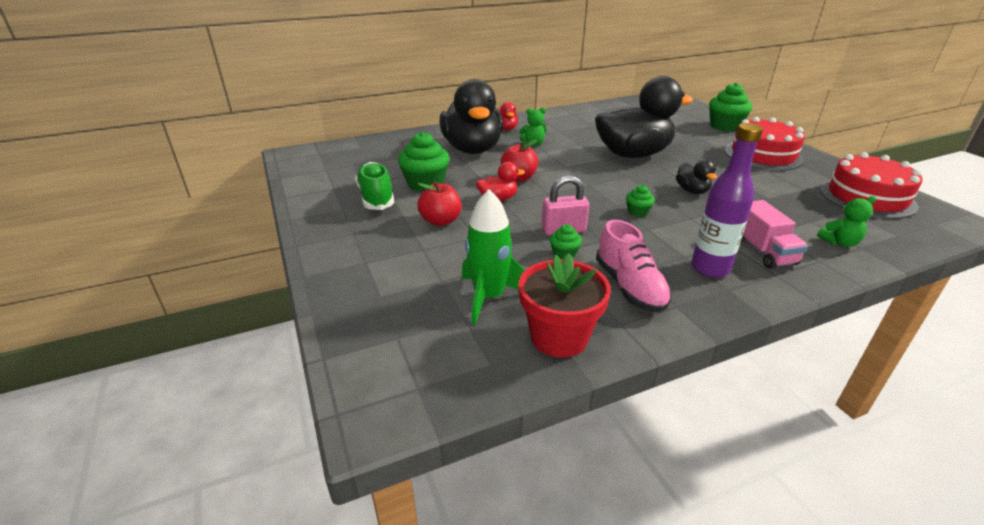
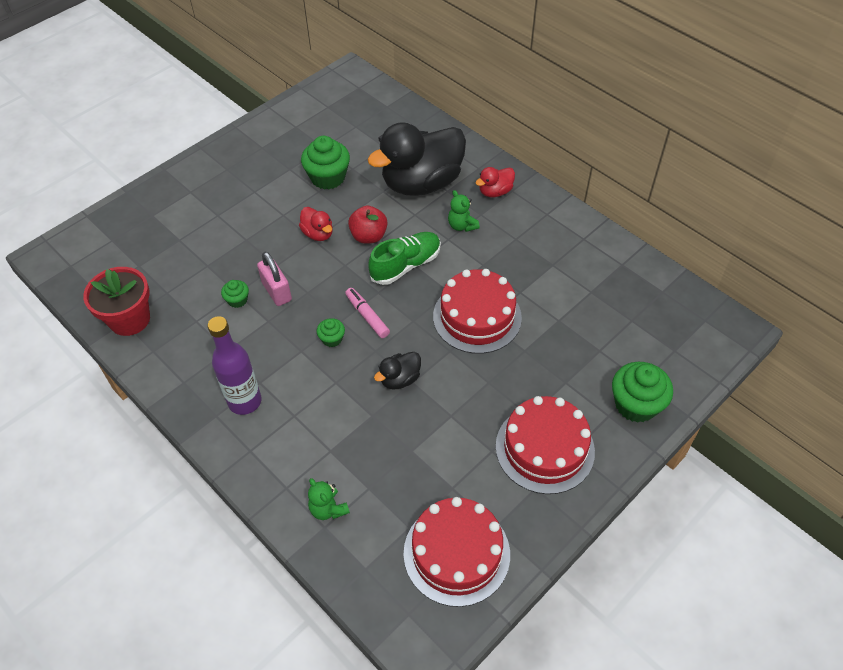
camera: 70 degrees right, 20 degrees up
(376, 197) = (289, 157): green shoe -> green shoe (406, 265)
(440, 221) = (264, 210): red apple -> none
(489, 297) = (165, 271): green rocket -> none
(615, 193) = (367, 316): none -> pink marker
(629, 287) = (201, 350): pink shoe -> none
(633, 154) = (477, 317): black duck -> red cake
(762, 251) = (288, 441): pink truck -> none

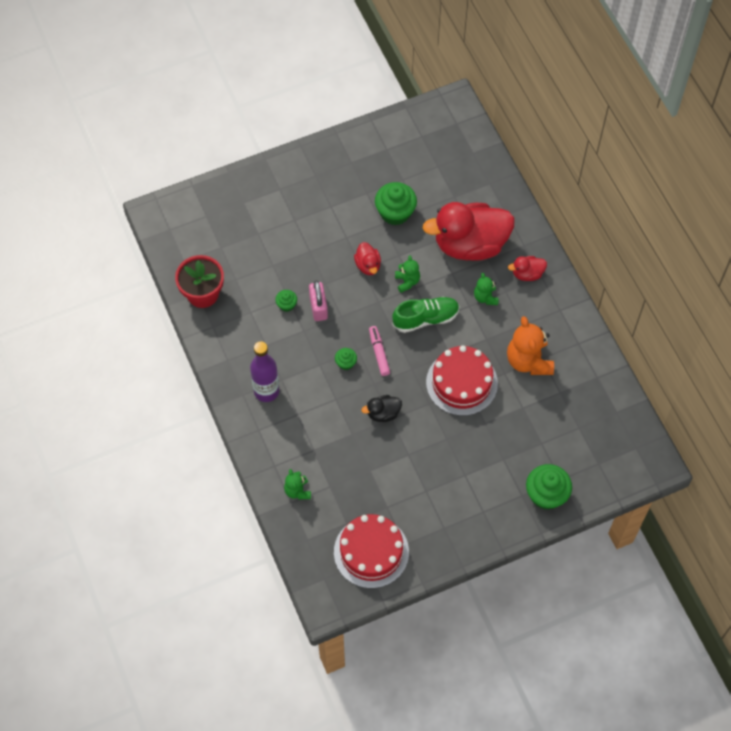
camera: 20 degrees right, 10 degrees up
(369, 236) = (407, 281): red apple -> green teddy bear
(421, 183) = (470, 245): black duck -> red duck
(540, 271) = (528, 361): none -> orange teddy bear
(544, 448) = (464, 503): red cake -> none

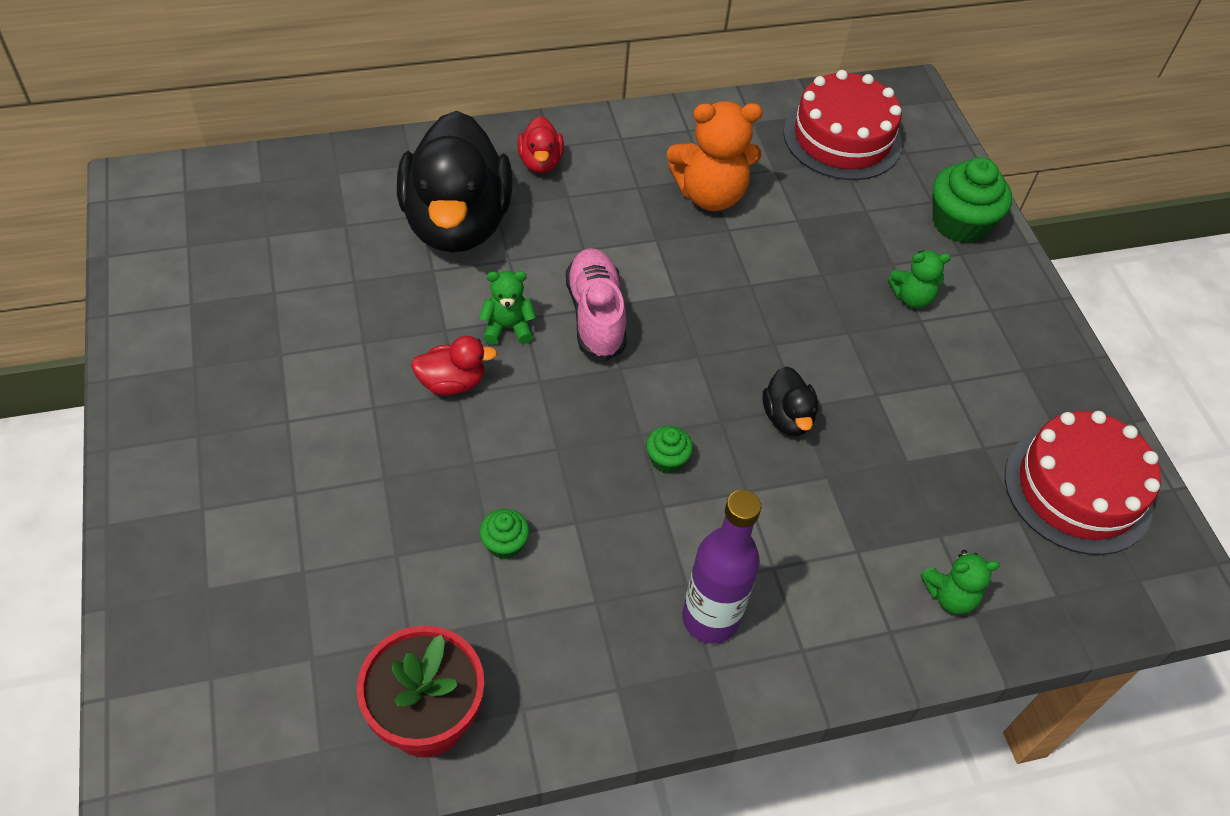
camera: 85 degrees left, 10 degrees down
(318, 307) = (526, 485): pink padlock -> none
(379, 353) = (654, 400): pink marker -> none
(395, 212) = (345, 317): green cupcake -> none
(425, 319) = (595, 315): green shoe -> pink shoe
(461, 383) = (738, 289): red cake -> red cake (842, 138)
(470, 245) = (457, 223): red duck -> black duck
(485, 297) = (572, 224): green teddy bear -> green teddy bear (911, 297)

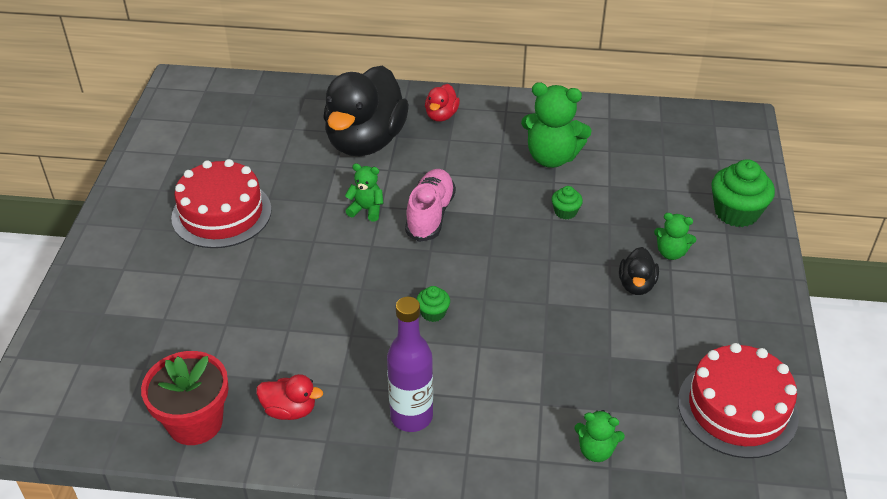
camera: 25 degrees right, 10 degrees down
(452, 383) = (313, 234): red duck -> red duck (290, 410)
(504, 544) = (297, 335): green cupcake -> green cupcake (565, 212)
(710, 195) = (552, 157): orange teddy bear -> green teddy bear
(787, 418) = (533, 308): black duck -> black duck (636, 285)
(842, 138) = (672, 140): red cake -> red cake (221, 213)

